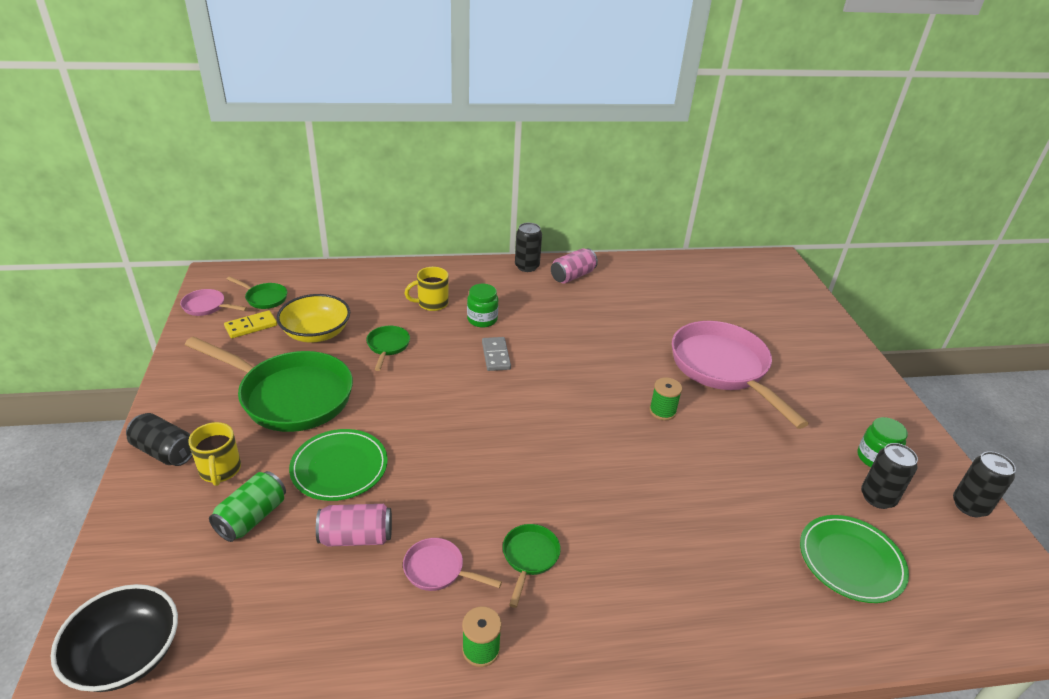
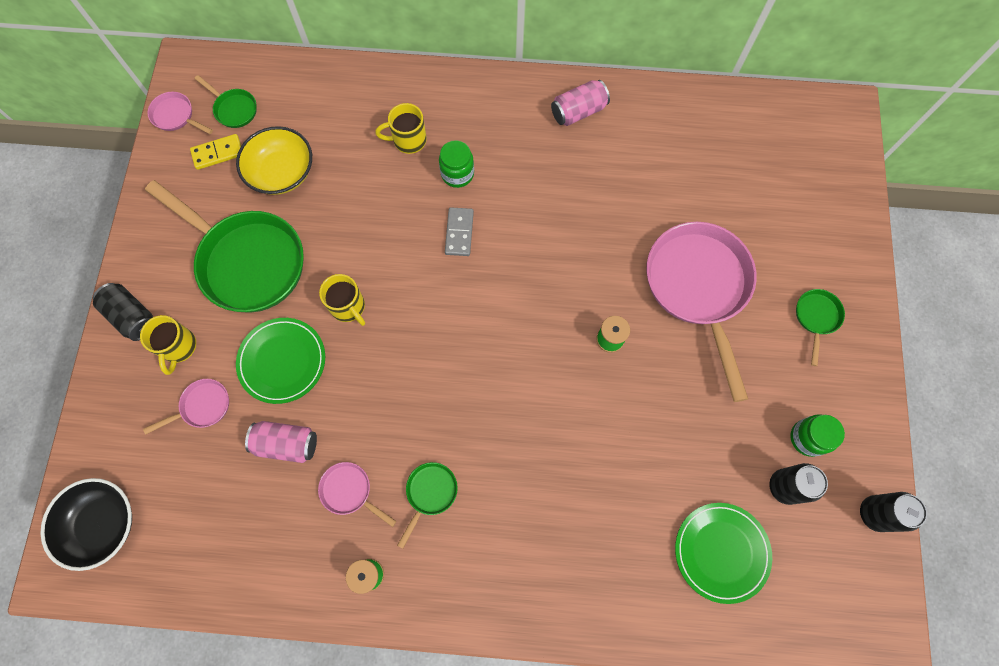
camera: 15 degrees right, 35 degrees up
(252, 517) = (202, 406): green can -> pink pan
(387, 346) = (350, 203): green pan -> green pan (816, 318)
(402, 417) = (348, 307): none -> yellow mug
(527, 266) = (529, 88): black can -> none

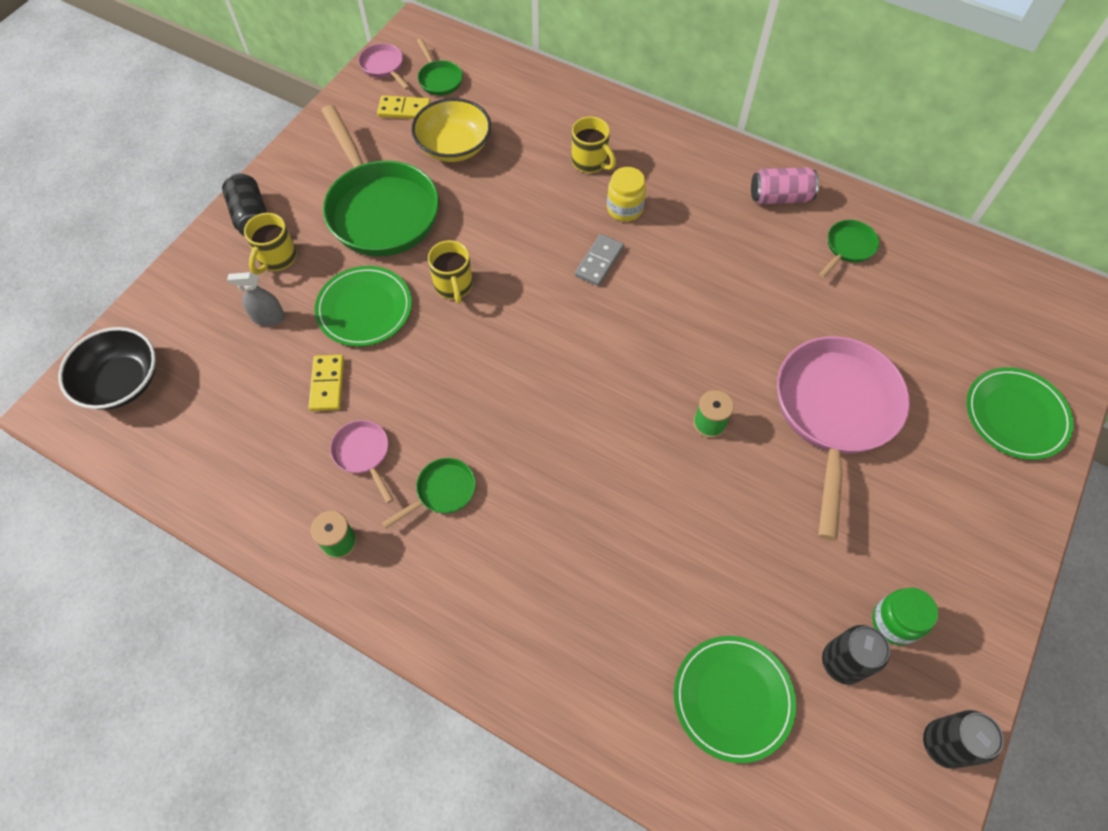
camera: 25 degrees right, 10 degrees down
(202, 406) = (269, 318): pink pan -> grey spray bottle
(287, 444) = (327, 384): pink can -> yellow domino
(408, 140) = (590, 162): yellow mug -> yellow mug turned 150 degrees counterclockwise
(457, 174) = (624, 209): green jar -> yellow jar
(816, 318) = (962, 499): green pan -> green pan (848, 248)
(827, 231) = (1016, 415): none -> green plate

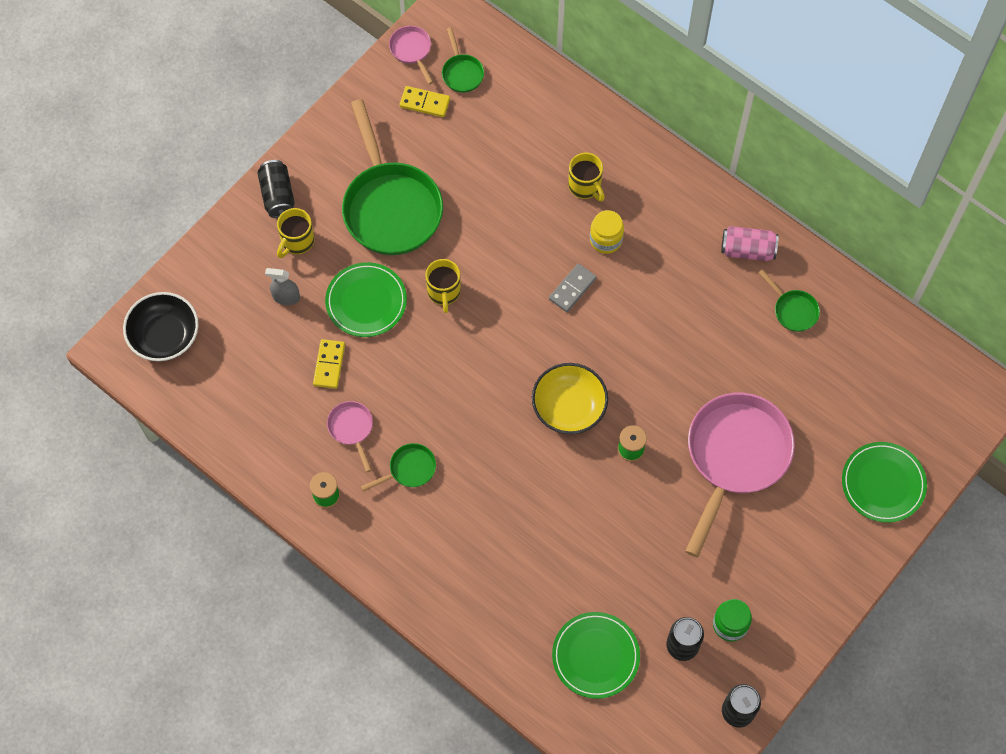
camera: 10 degrees right, 5 degrees up
(454, 146) = (465, 150): yellow bowl -> yellow bowl (569, 407)
(848, 248) = (793, 310): green pan -> green pan turned 90 degrees clockwise

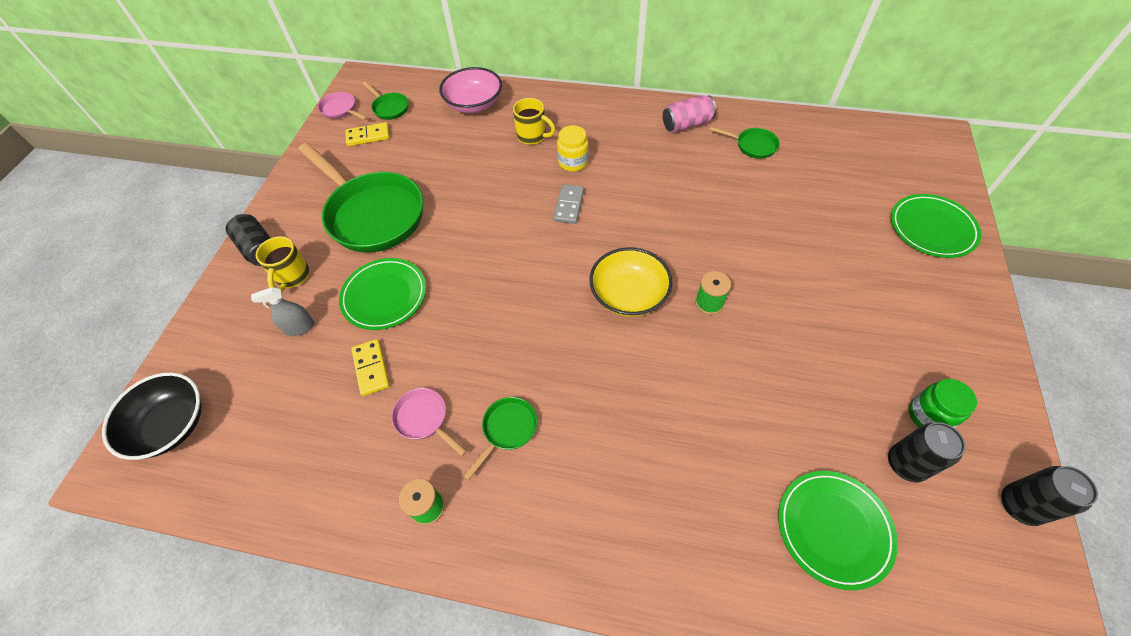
camera: 25 degrees left, 10 degrees down
(444, 292) = (456, 256): yellow mug -> none
(549, 111) = (474, 104): none -> pink bowl
(735, 457) = (801, 266): pink pan -> none

